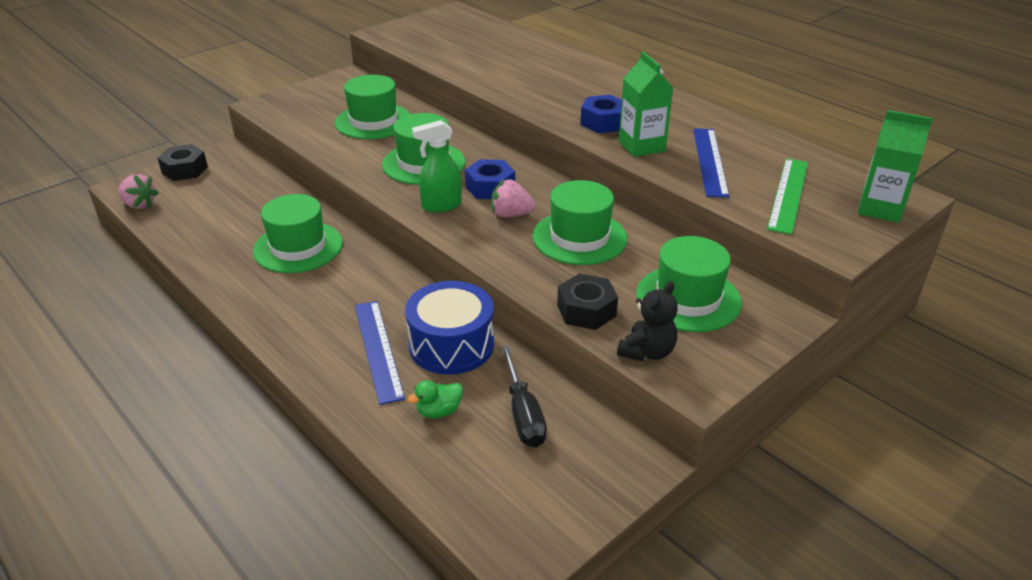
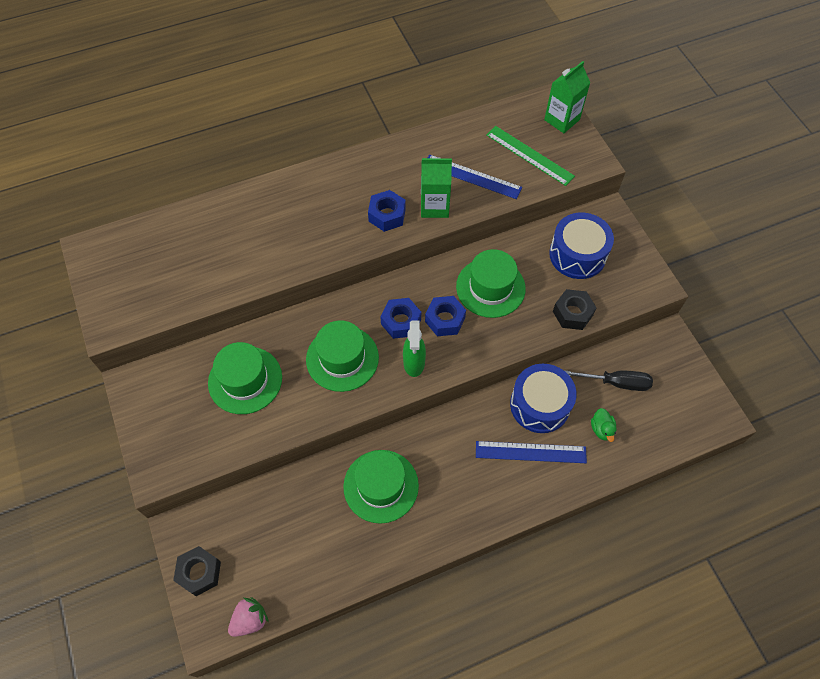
camera: 70 degrees left, 25 degrees up
(511, 214) = (445, 319): pink strawberry -> blue nut
(647, 352) = (621, 296): black teddy bear -> none
(688, 298) = (577, 255): green hat -> blue drum

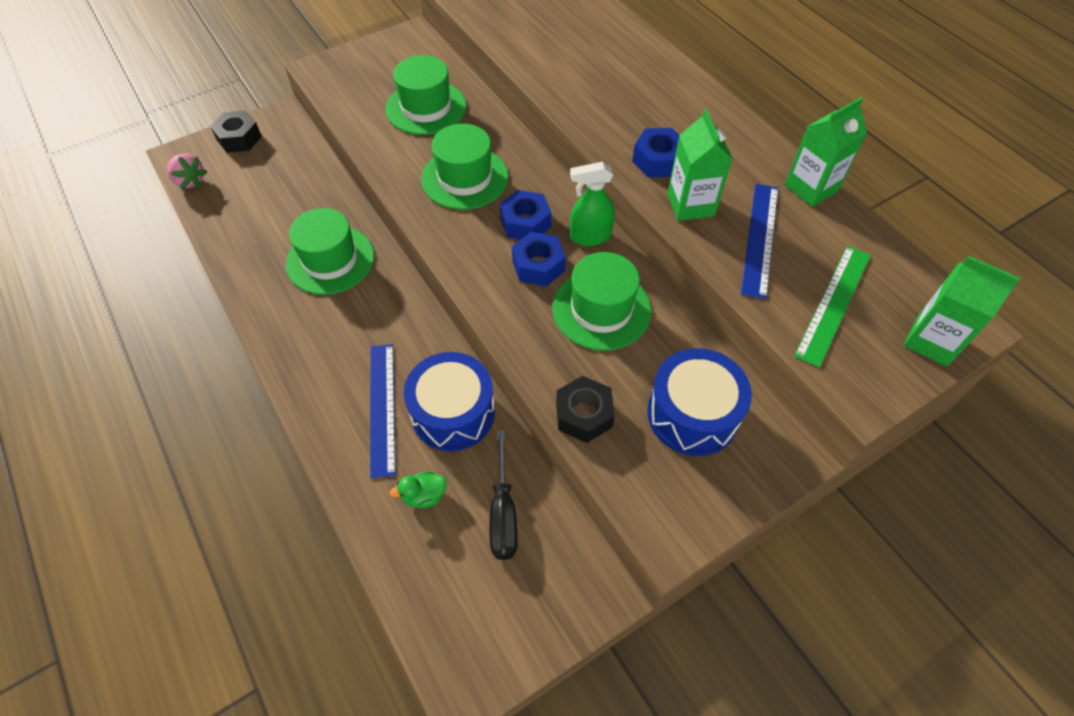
camera: 80 degrees right, 5 degrees down
(414, 363) = (469, 243): green spray bottle -> green spray bottle (590, 236)
(432, 137) = (811, 188): none -> green carton

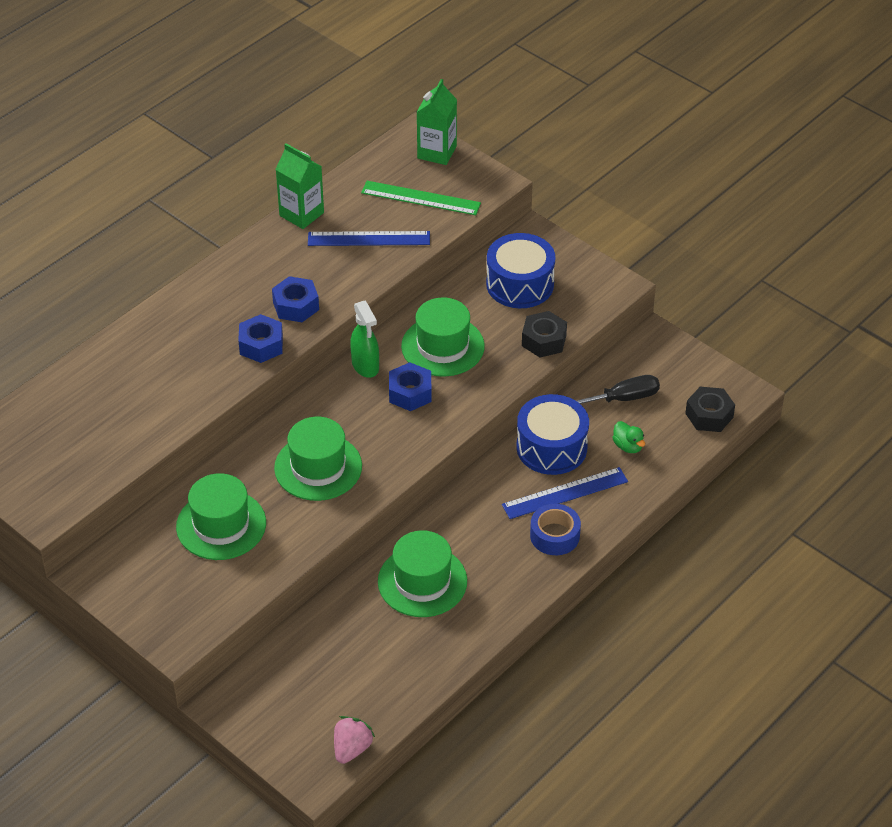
camera: 105 degrees left, 10 degrees down
(239, 138) = (270, 731): black nut -> black nut (709, 415)
(330, 382) = (554, 535): none -> blue tape
(525, 223) = (363, 411): blue nut -> blue nut (261, 345)
(690, 205) = (344, 280): green carton -> none

